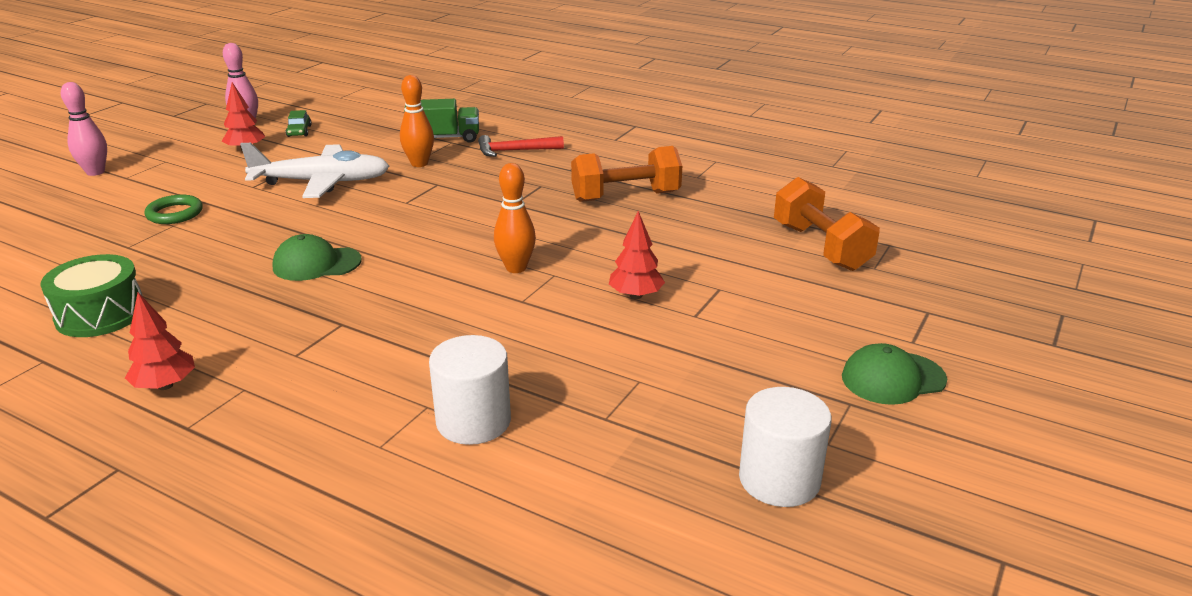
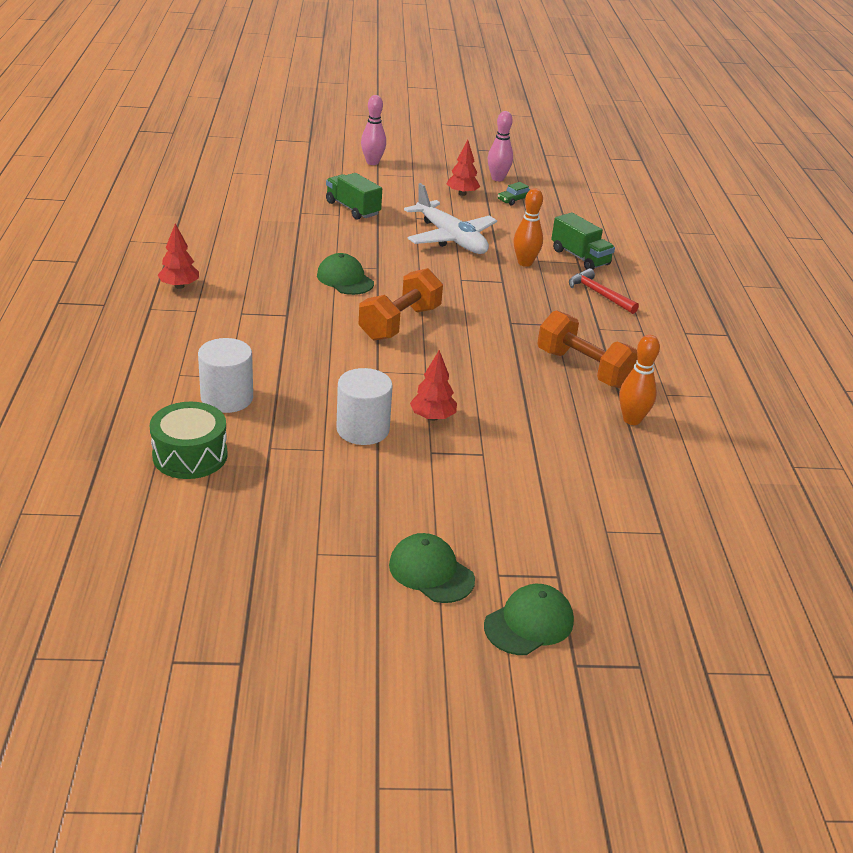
camera: 55 degrees right, 5 degrees up
(100, 314) = (226, 237): green drum -> green drum (190, 455)
(175, 213) = (352, 208): green ring -> green truck
(516, 268) = (418, 354): orange bowling pin -> orange bowling pin (632, 420)
(779, 479) = (258, 539): white cylinder -> white cylinder (363, 429)
(820, 247) = (611, 492): orange dumbbell -> orange dumbbell (400, 323)
(990, 349) = (529, 623): none -> green cap

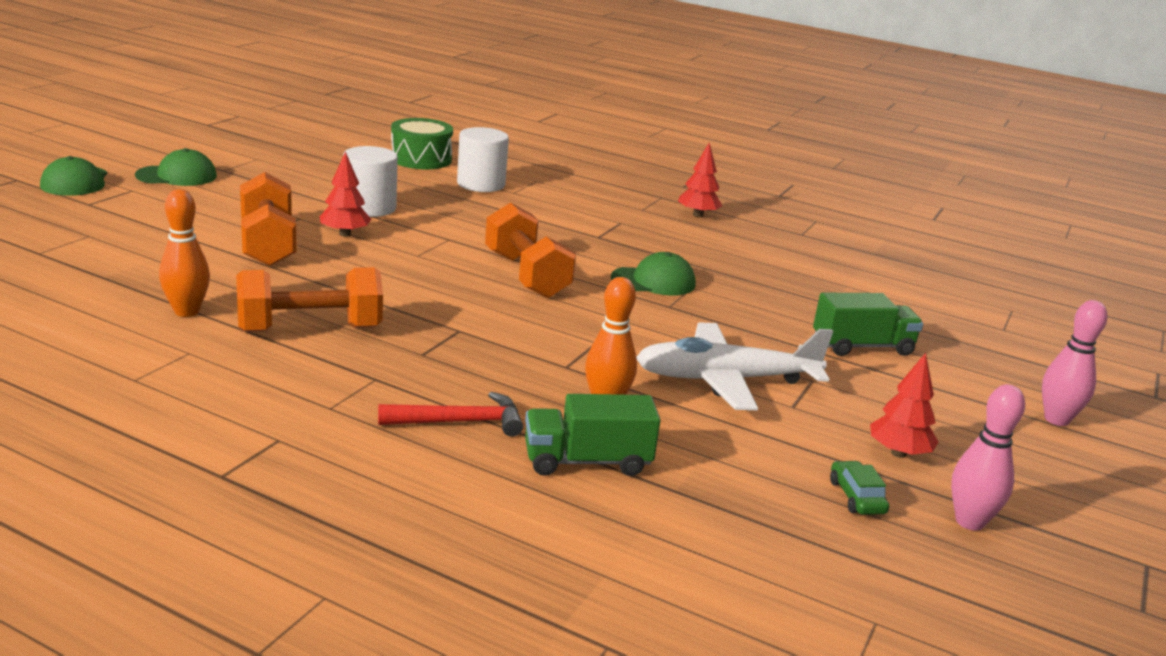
camera: 120 degrees right, 10 degrees down
(499, 441) = (268, 244): none -> orange dumbbell

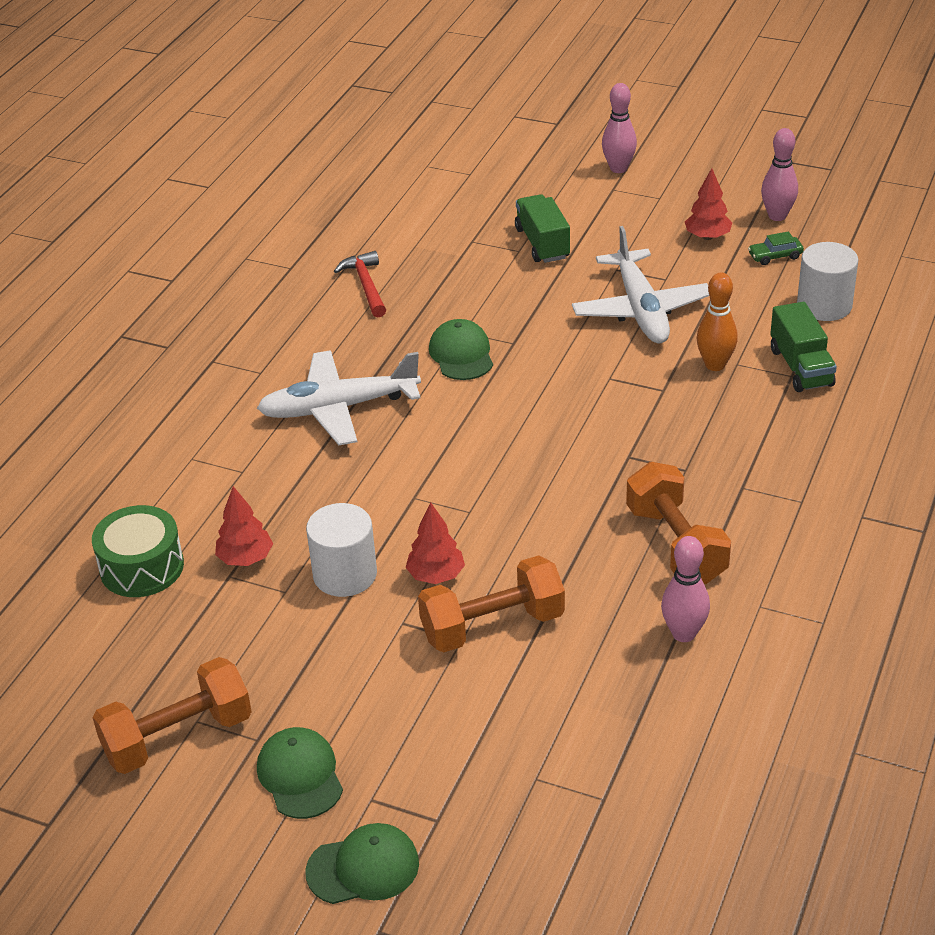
camera: 90 degrees left, 15 degrees up
(187, 311) = (683, 633): orange bowling pin -> pink bowling pin
(460, 422) = (783, 432): red hammer -> red hammer (366, 285)
(481, 184) = (223, 500): white cylinder -> white cylinder (824, 305)
(526, 275) = (486, 432): orange dumbbell -> orange dumbbell (178, 737)
(584, 228) = (339, 408): none -> white plane
(697, 215) = (262, 334): red tree -> red tree (246, 558)

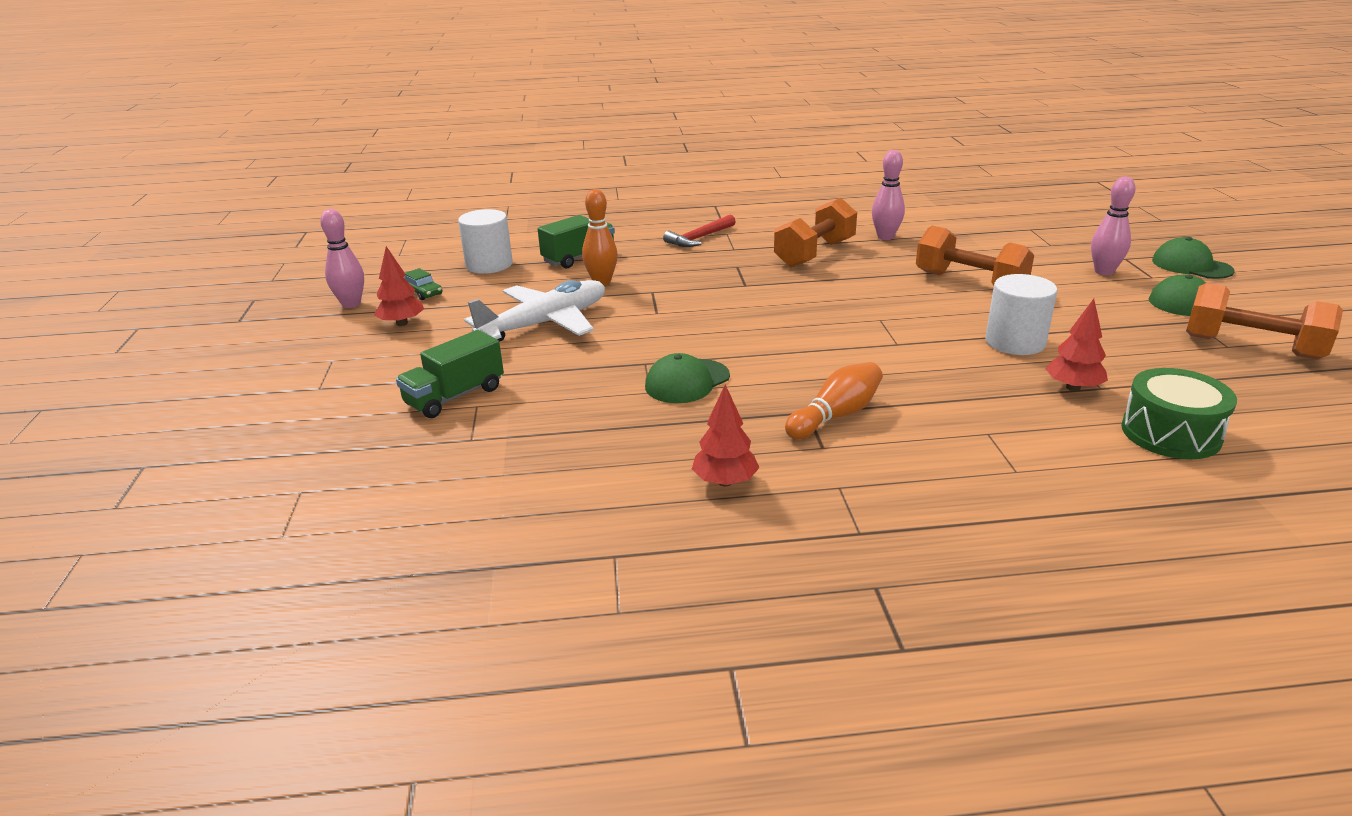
camera: 120 degrees left, 10 degrees down
(339, 408) = (835, 416): white plane -> orange bowling pin
(366, 285) = (612, 478): red hammer -> red hammer (699, 238)
(436, 575) = (959, 311): red tree -> red tree (725, 482)
(618, 168) = (268, 396): pink bowling pin -> pink bowling pin (1104, 272)

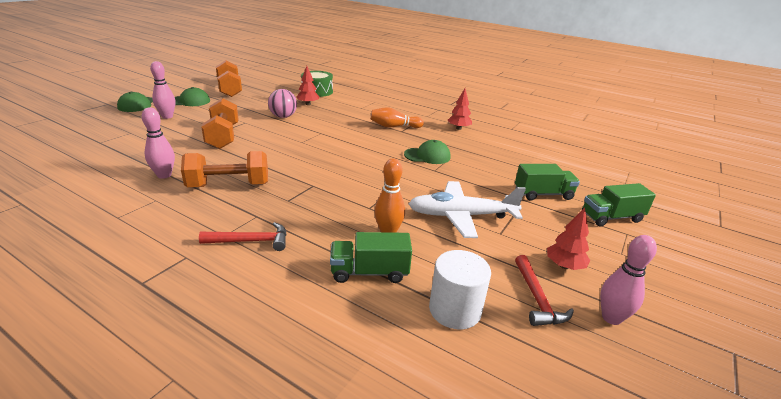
camera: 145 degrees left, 0 degrees up
(339, 403) = (611, 217): none -> green truck
(423, 292) = (537, 298): green car -> red hammer
(1015, 342) = (283, 116): white cylinder -> pink ball

